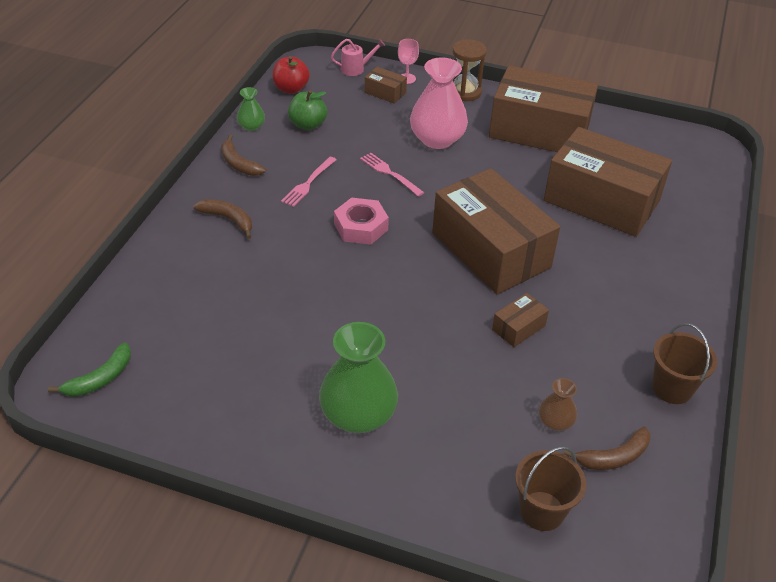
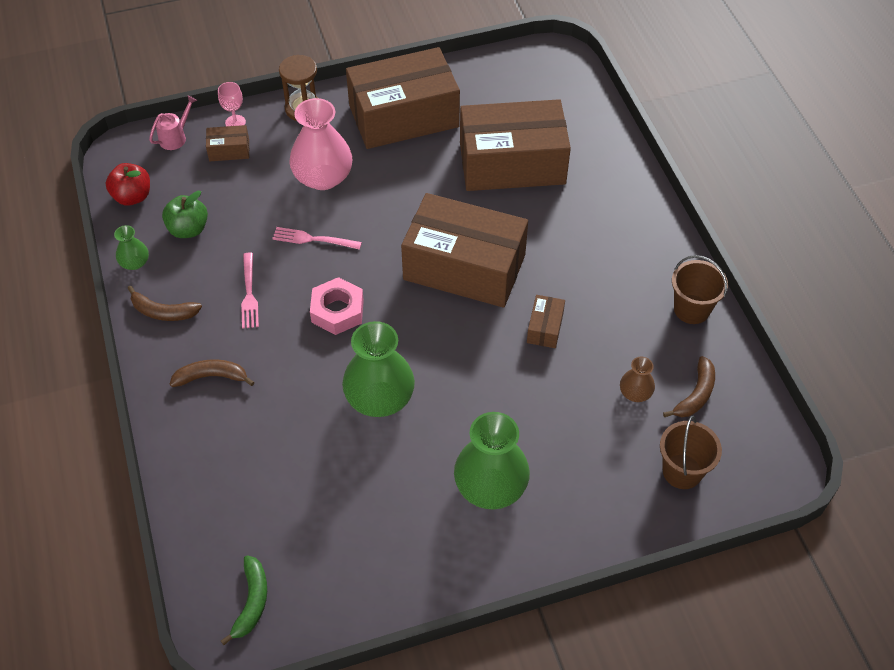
camera: 35 degrees left, 10 degrees up
(333, 300) = (379, 398): none -> green vase

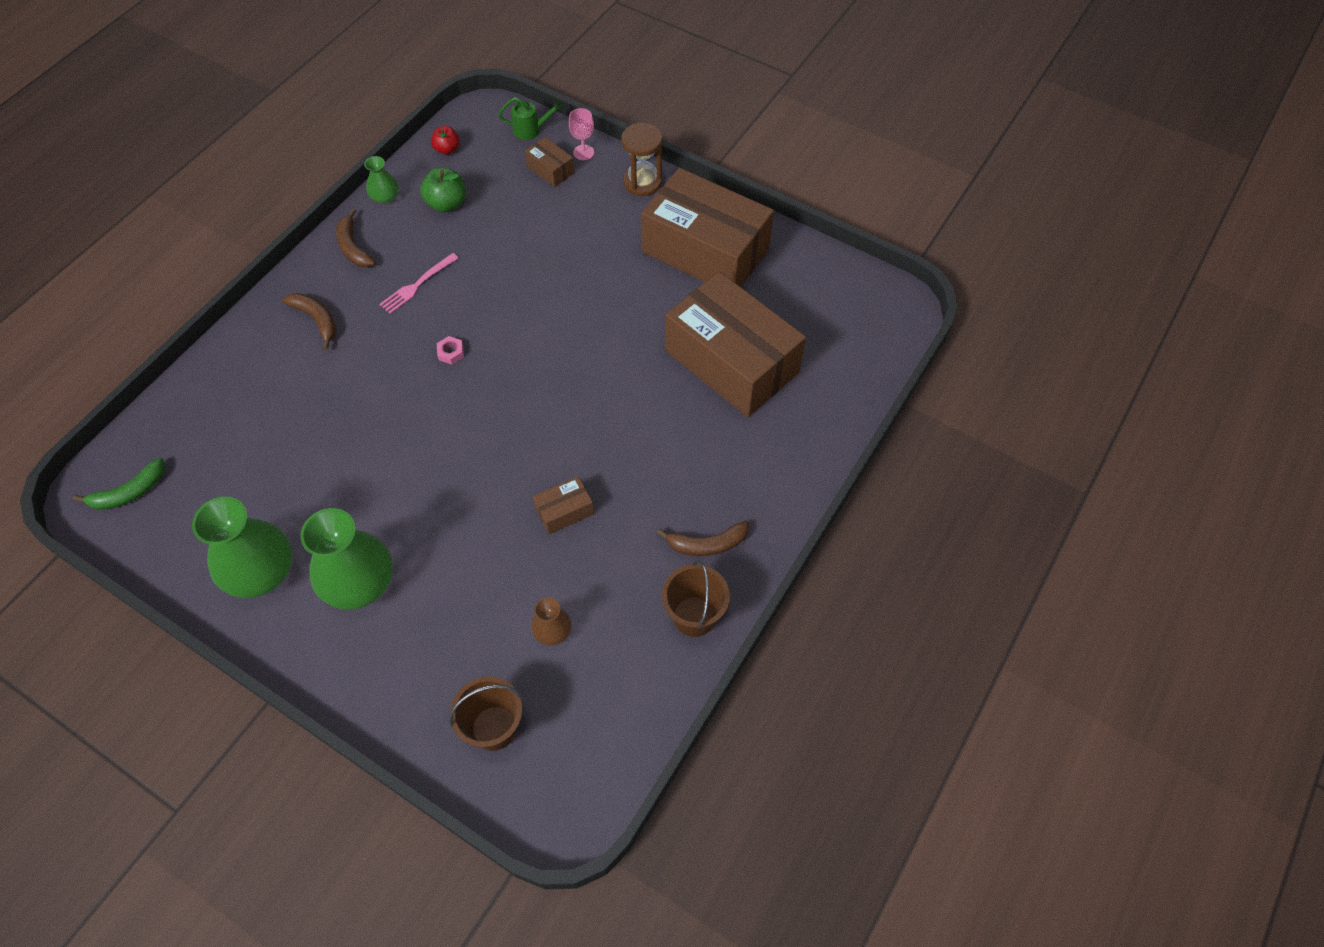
camera: 50 degrees right, 5 degrees up
(132, 196) = (447, 149): red apple -> red apple, size x0.66
(176, 137) = (531, 130): pink watering can -> green watering can
(313, 239) = (510, 285): pink fork -> none
(323, 177) = (582, 246): pink vase -> none
(337, 311) = (451, 353): pink nut -> pink nut, size x0.48
(379, 398) = (386, 442): green vase -> green vase (261, 572)
(464, 267) = (577, 407): brown box -> none
(696, 394) = (594, 684): brown banana -> brown banana (707, 544)

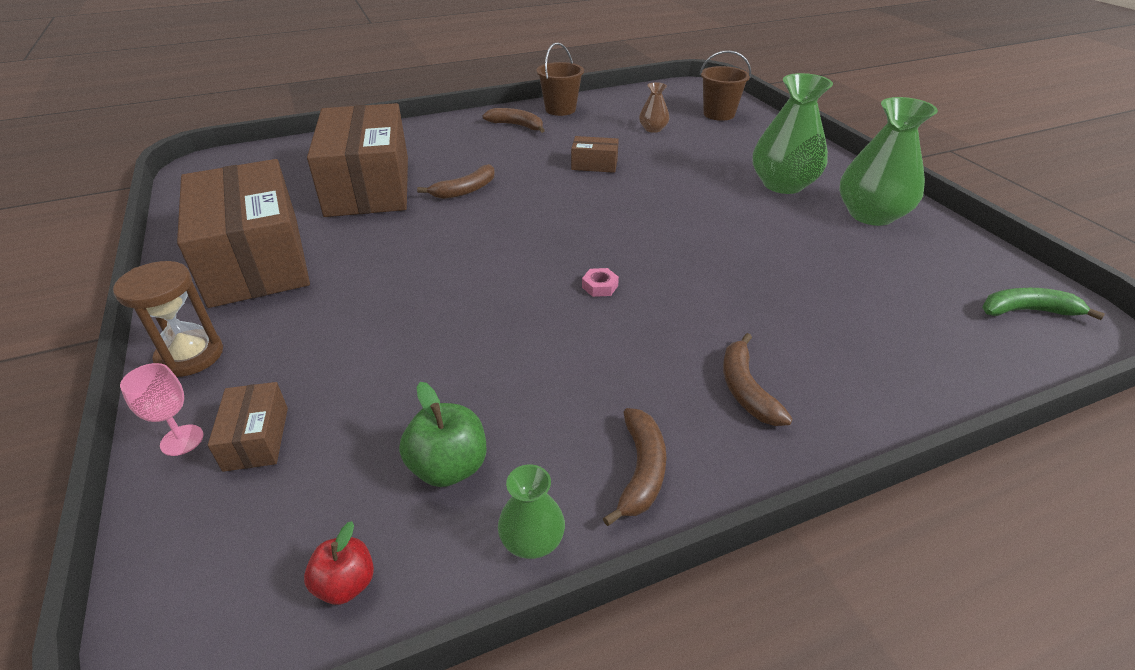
camera: 145 degrees left, 20 degrees down
(417, 285) = (585, 369): pink fork -> none
(531, 130) = (182, 534): green watering can -> none
(645, 402) = (465, 190): none -> brown banana

